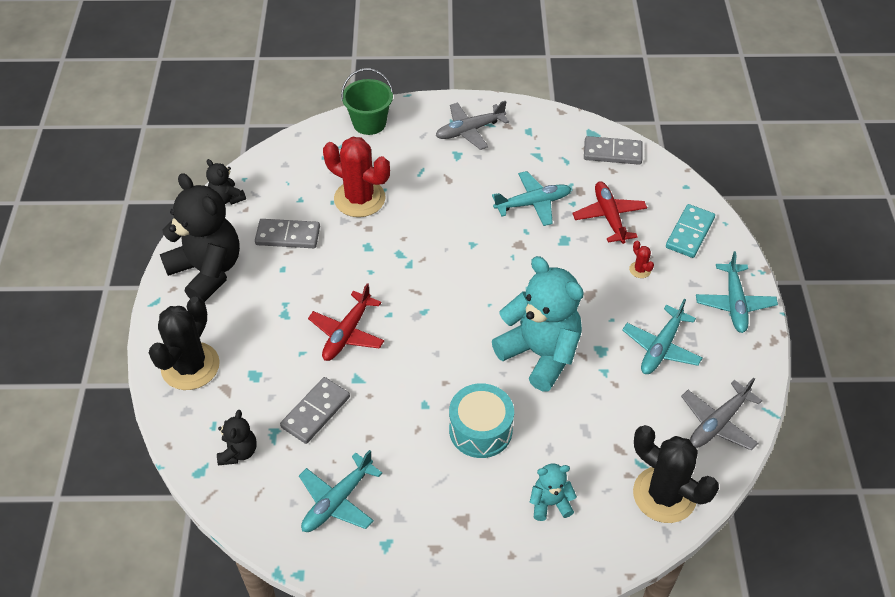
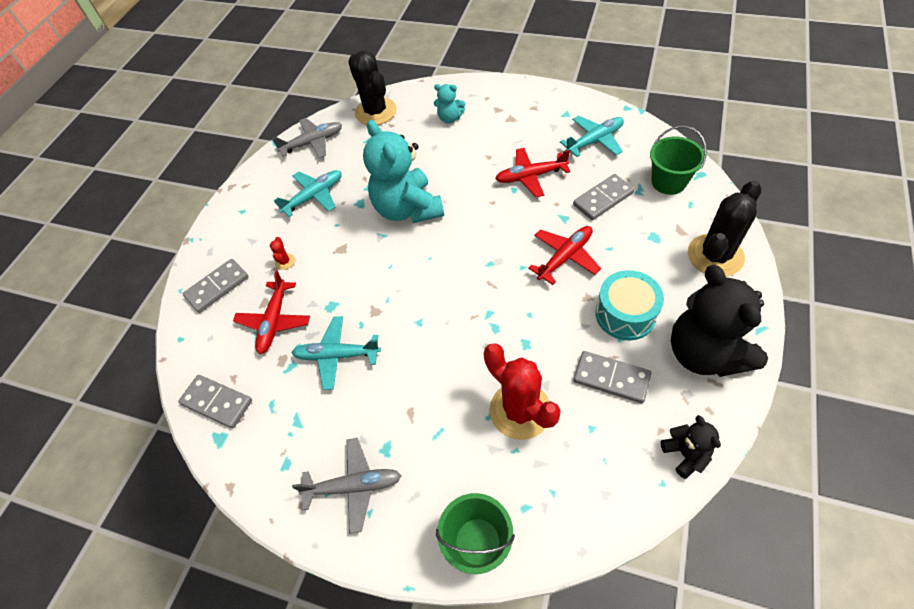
camera: 155 degrees left, 5 degrees up
(238, 452) = (668, 182): black teddy bear -> green bucket
(409, 427) = (531, 176): none -> red plane
(480, 430) = (478, 166): turquoise drum -> turquoise drum (625, 314)
(689, 233) = (217, 287): turquoise domino -> grey domino
(734, 303) = (234, 218): turquoise plane -> none

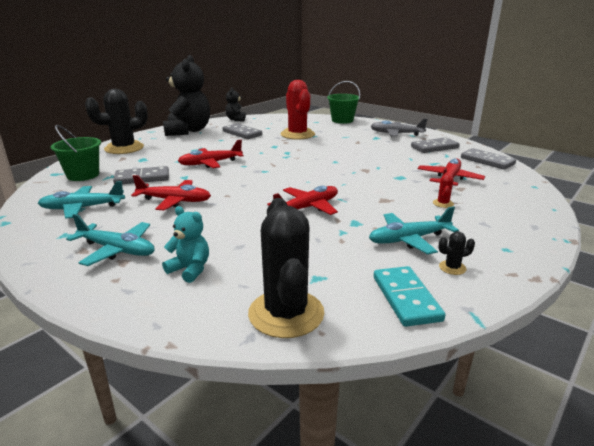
camera: 165 degrees left, 30 degrees down
(217, 287) = (511, 203): grey domino -> grey domino (434, 147)
(283, 177) = (452, 268): none -> black cactus
(312, 143) = (406, 298): grey plane -> turquoise domino
(337, 355) = (398, 161): turquoise plane -> turquoise plane (117, 250)
(408, 209) = (307, 208): turquoise teddy bear -> red plane
(625, 314) = (207, 143): turquoise drum -> none

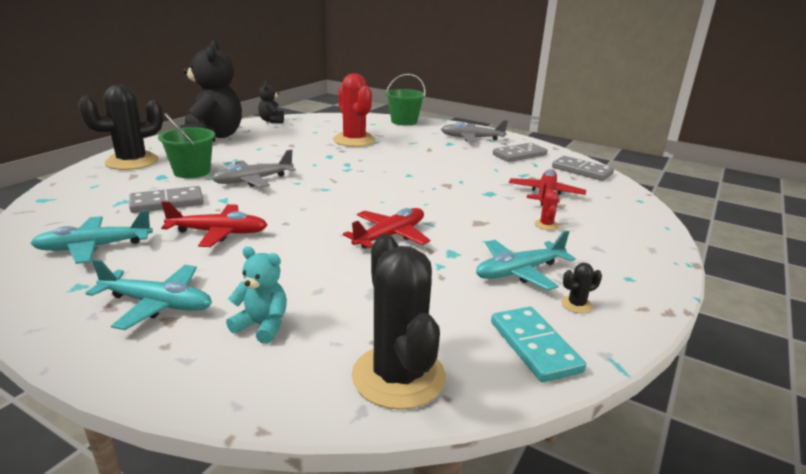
camera: 10 degrees left, 0 degrees up
(83, 175) = (83, 200): green bucket -> green bucket (192, 171)
(210, 163) = (253, 180): red plane -> grey plane
(242, 133) = (284, 139): grey domino -> none

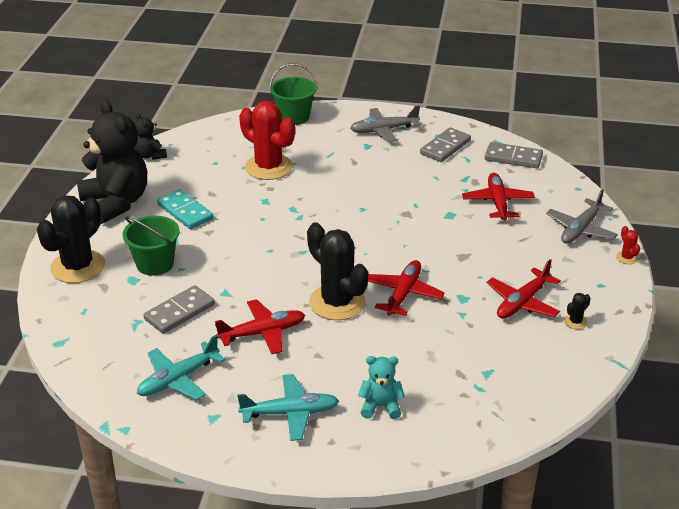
camera: 20 degrees left, 10 degrees up
(253, 180) = (227, 259): grey plane -> grey plane (581, 229)
(398, 376) = (496, 414): black cactus -> black cactus (337, 302)
(519, 272) = (522, 302): turquoise plane -> red plane
(535, 346) = (565, 365): turquoise domino -> turquoise domino (185, 212)
(546, 225) = (517, 243): red cactus -> red cactus (627, 258)

